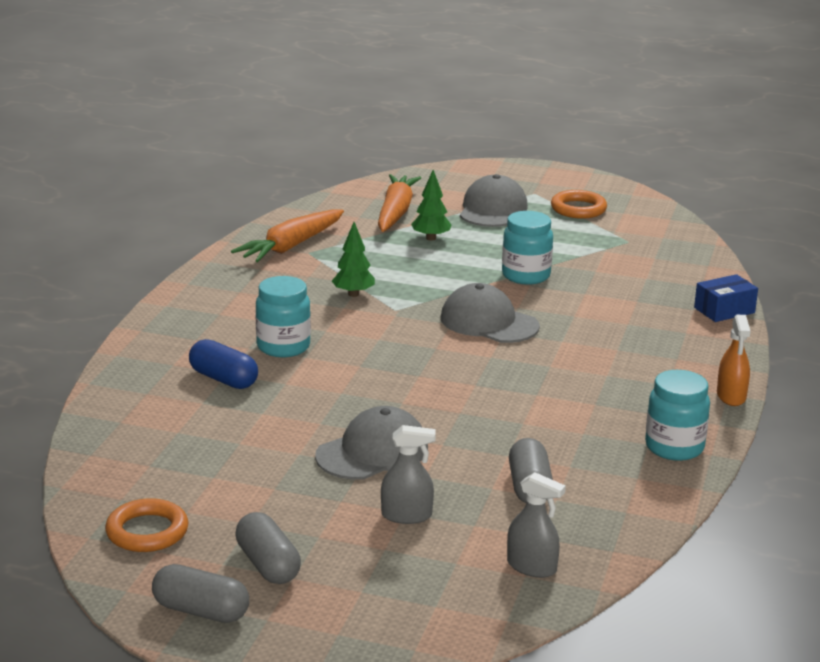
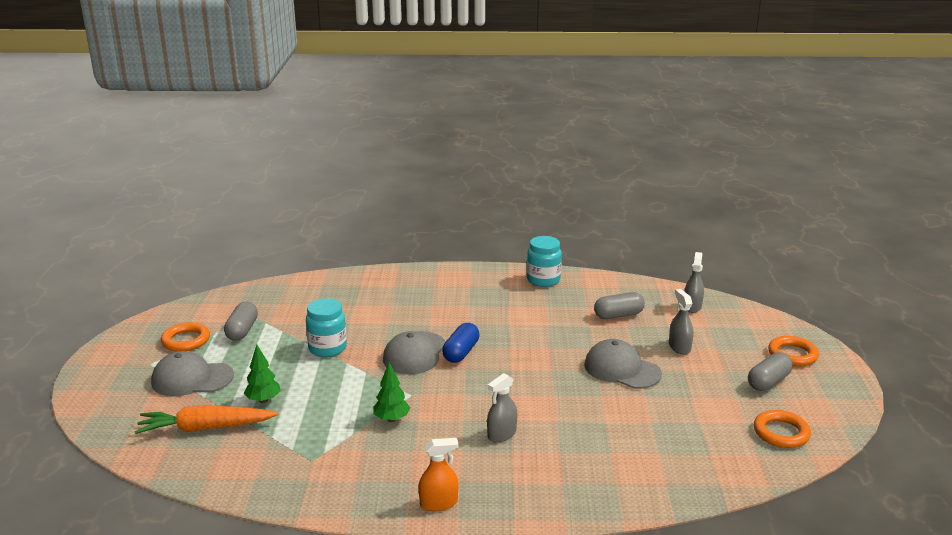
camera: 105 degrees left, 0 degrees up
(201, 611) = (830, 394): grey capsule -> grey capsule (242, 330)
(223, 379) = (570, 451): blue capsule -> blue capsule (461, 352)
(283, 347) = (501, 434): turquoise jar -> grey spray bottle
(291, 246) = (300, 473): orange carrot -> none
(327, 618) = (792, 354): none -> orange ring
(724, 310) = (358, 276): blue box -> none
(731, 396) = (473, 269): orange spray bottle -> orange spray bottle (439, 503)

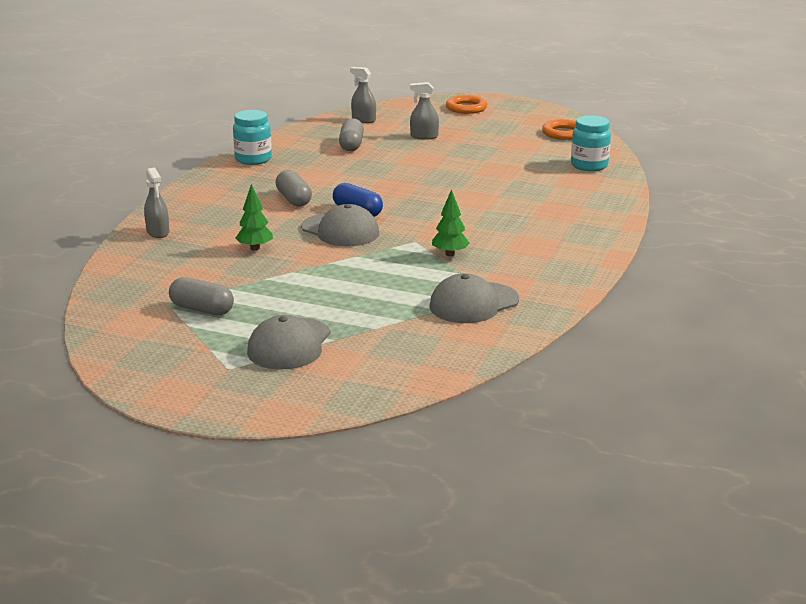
camera: 70 degrees left, 0 degrees up
(186, 340) = (191, 344): orange ring -> none
(205, 428) = (400, 342): orange carrot -> none
(263, 400) = (368, 308): green tree -> green tree (255, 248)
(327, 348) = (290, 268): turquoise jar -> turquoise jar (589, 166)
(439, 503) = (586, 251): orange spray bottle -> none
(501, 434) = (504, 216): grey spray bottle -> grey spray bottle (158, 232)
(622, 369) = (441, 160): grey cap -> grey cap (473, 303)
(768, 382) = (497, 122): grey capsule -> grey capsule (294, 199)

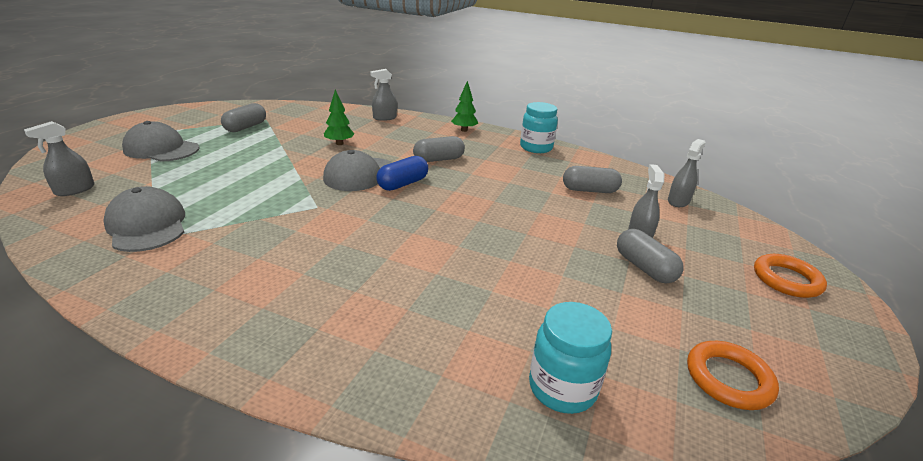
camera: 90 degrees right, 5 degrees up
(415, 360) = (74, 190): none -> grey spray bottle
(450, 254) = (273, 222): green tree -> green tree (464, 130)
(468, 139) = (644, 268): none -> grey capsule

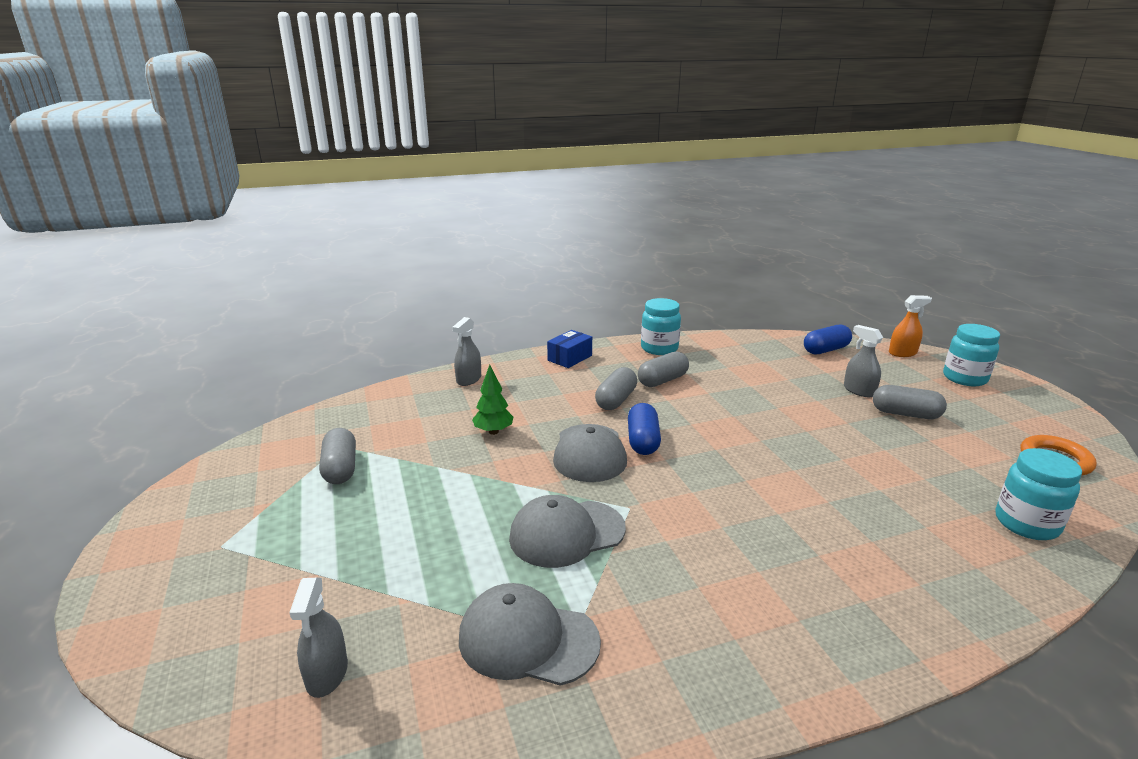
camera: 40 degrees left, 5 degrees down
(161, 149) = (302, 555): grey cap -> grey cap (566, 533)
(464, 130) = (569, 358): green tree -> blue box
(589, 190) = (767, 370): grey capsule -> grey capsule (662, 380)
(678, 201) = (825, 350): grey spray bottle -> blue capsule
(759, 235) = (902, 353): none -> orange spray bottle
(786, 279) = (964, 378): orange ring -> turquoise jar

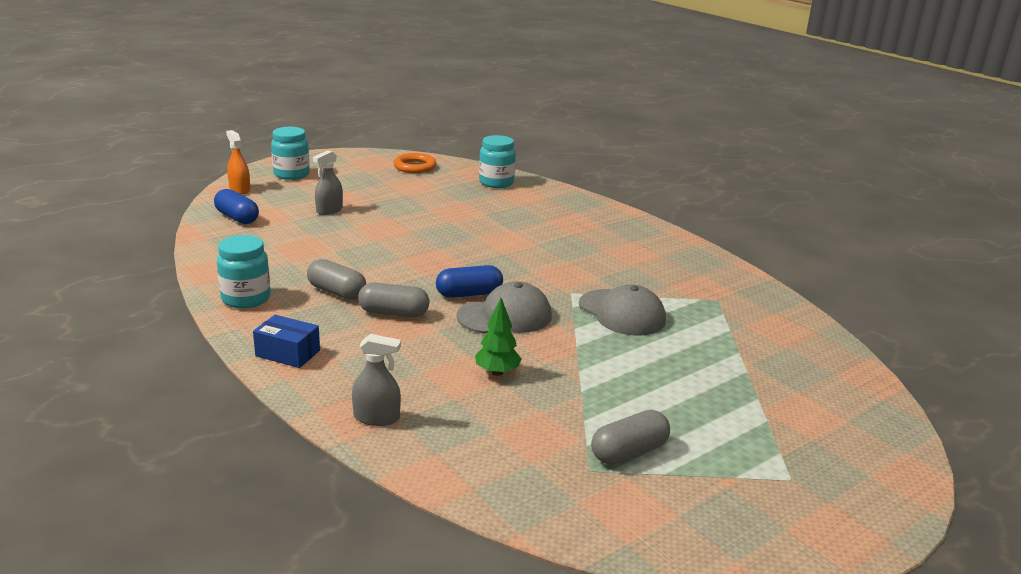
camera: 110 degrees left, 0 degrees up
(327, 674) = (825, 373): grey spray bottle -> none
(528, 639) = (728, 312): grey cap -> none
(905, 414) = (367, 198): grey capsule -> none

